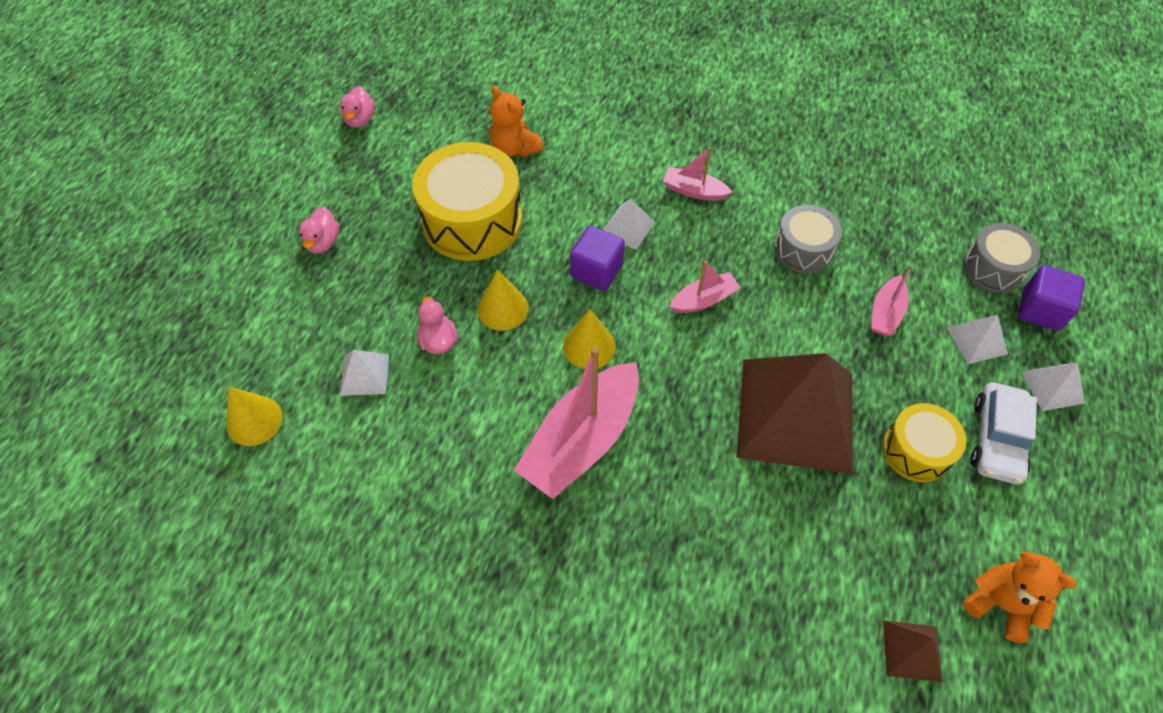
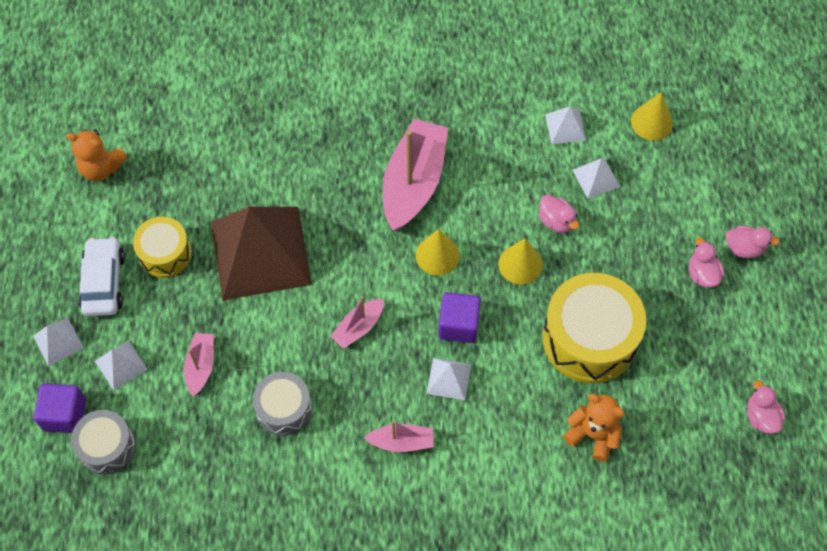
camera: 160 degrees right, 5 degrees up
(263, 252) = (744, 248): none -> pink duck
(360, 450) = (565, 127): none -> white pyramid
(911, 650) = (158, 124): brown pyramid -> none

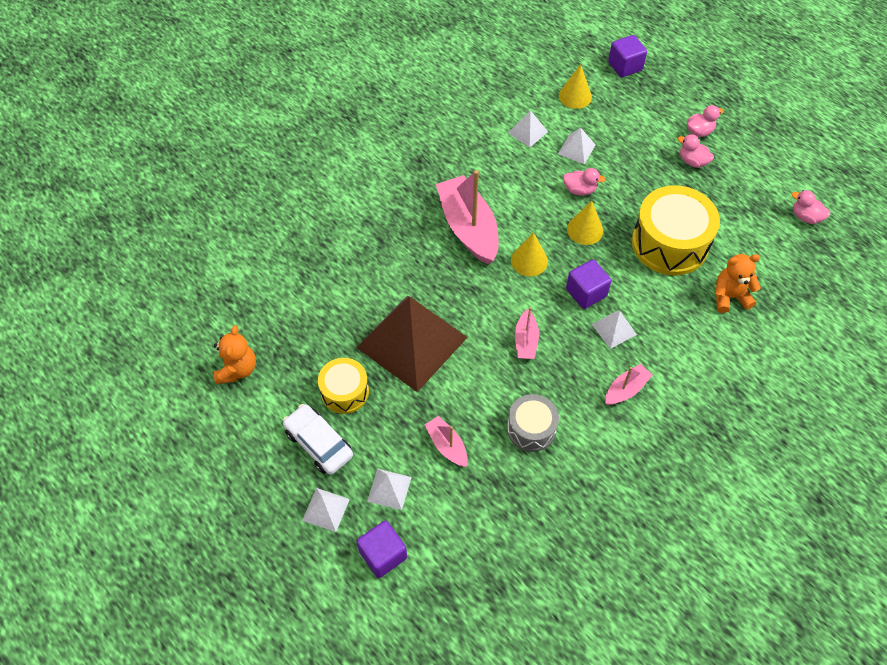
camera: 40 degrees left, 5 degrees down
(101, 168) = (237, 369): orange teddy bear -> orange teddy bear turned 60 degrees counterclockwise
(107, 447) = (436, 551): grey drum -> none
(738, 125) = (625, 66): none -> purple cube

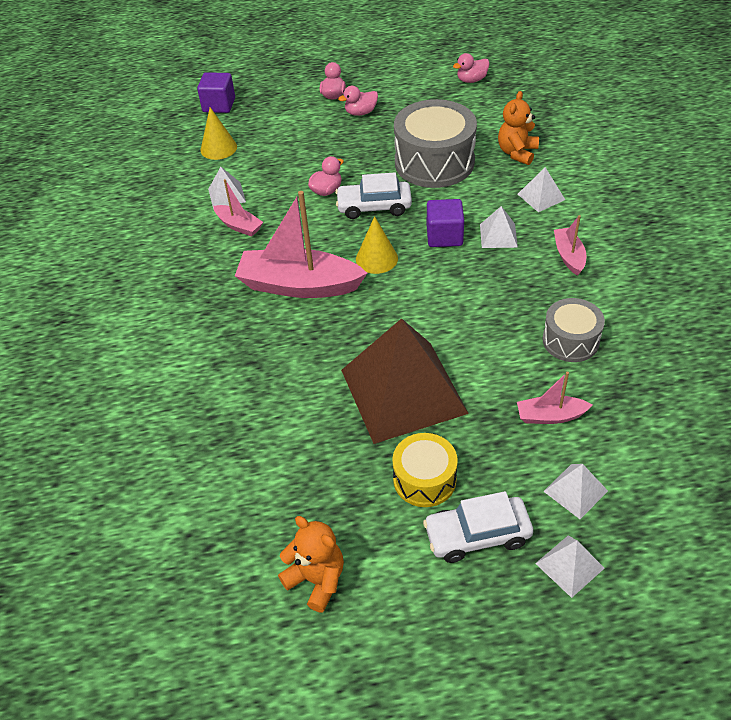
camera: 55 degrees left, 10 degrees down
(383, 554) = (656, 533): purple cube -> none
(526, 341) = (467, 301): pink boat -> pink boat (239, 226)
(576, 149) = (279, 173): white pyramid -> white pyramid (541, 197)
(585, 230) = (374, 207): yellow cone -> white car
(670, 243) = (434, 162): yellow drum -> grey drum

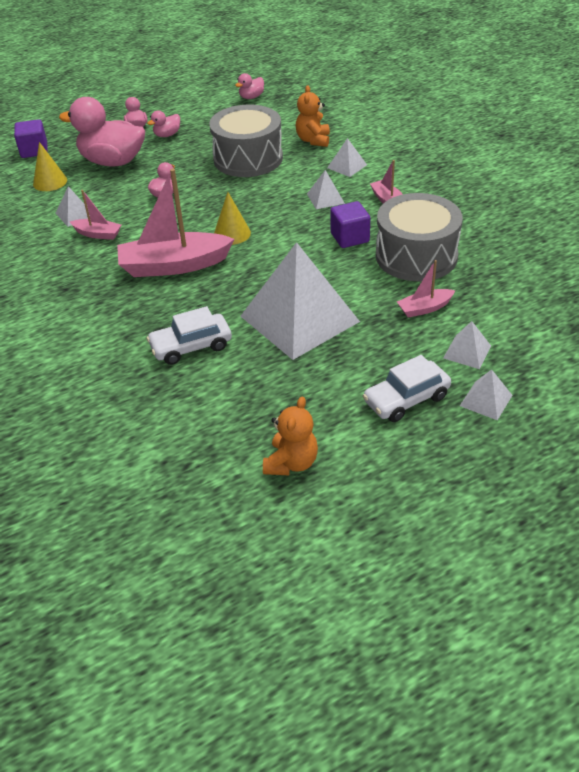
camera: 20 degrees left, 5 degrees down
(291, 136) = (113, 162): none -> pink duck
(316, 580) = (291, 463): orange teddy bear -> orange teddy bear turned 90 degrees clockwise
(374, 207) = (212, 198): white car -> white car (191, 346)
(403, 391) = (299, 318): brown pyramid -> white pyramid
(424, 479) = (346, 373): yellow drum -> none
(444, 236) = (281, 207): purple cube -> purple cube (349, 237)
(570, 340) = (416, 256): grey drum -> grey drum, size x1.75

